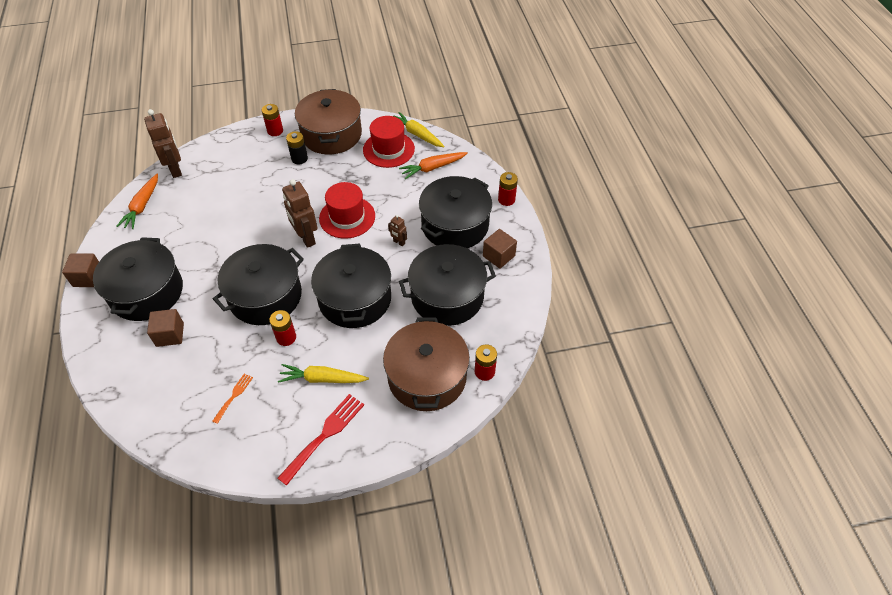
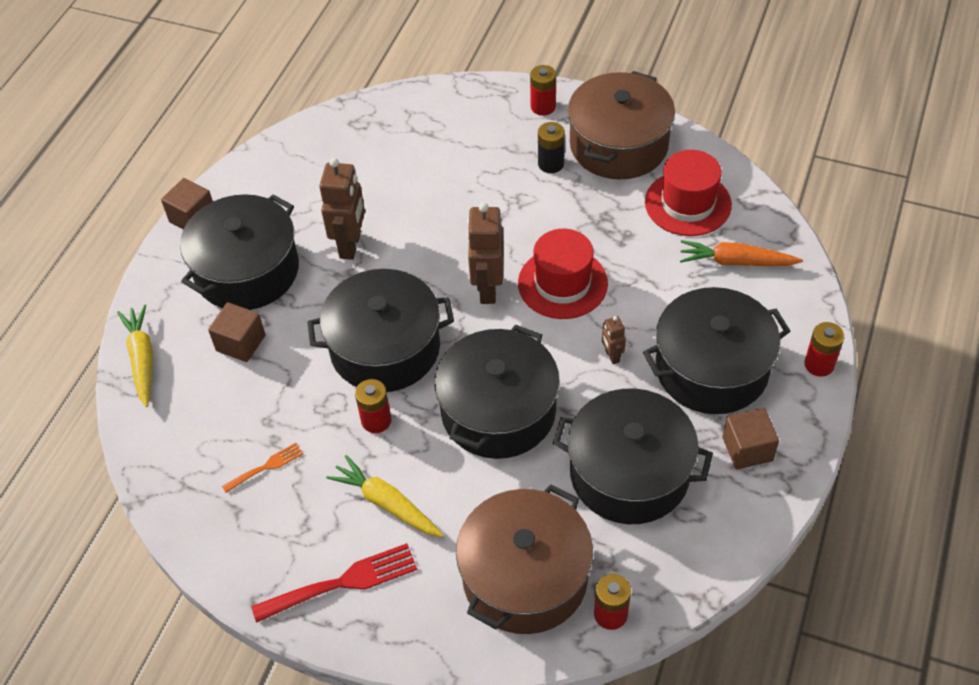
camera: 35 degrees right, 0 degrees up
(142, 206) = (309, 146): orange carrot -> none
(176, 169) = (380, 111): brown robot -> brown robot (351, 245)
(417, 134) = (746, 197): yellow carrot -> yellow carrot (142, 359)

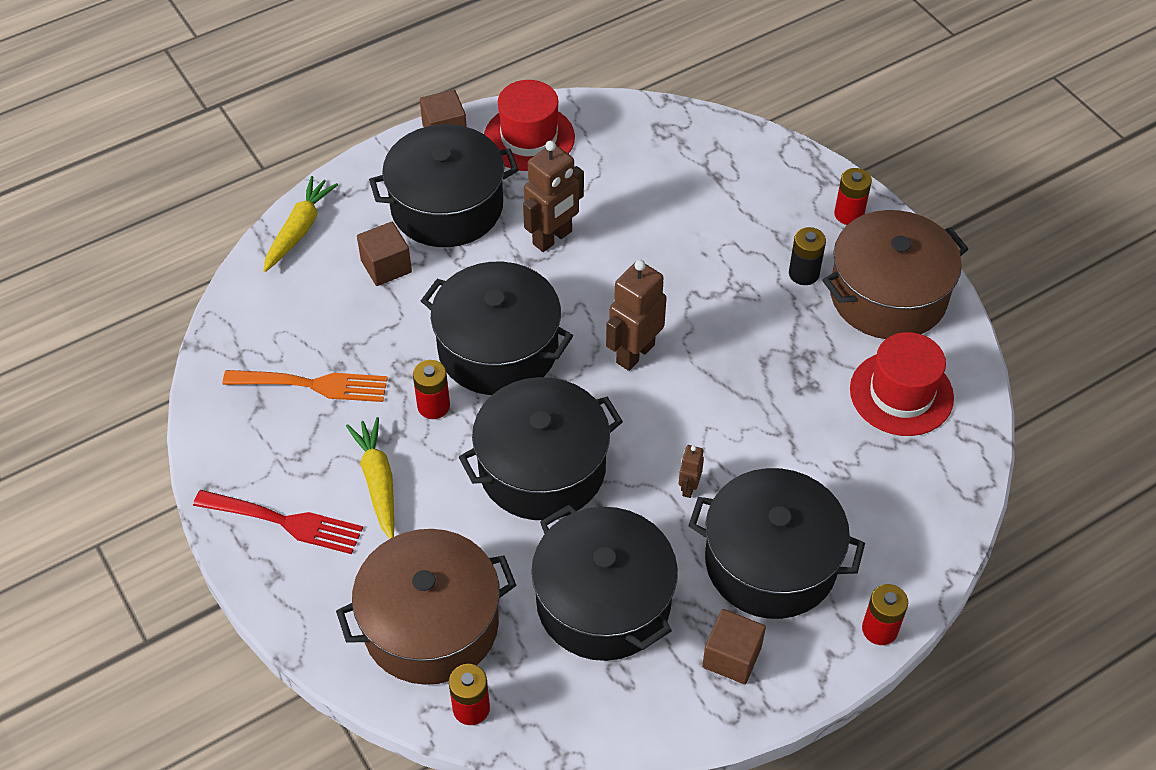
camera: 35 degrees right, 0 degrees up
(266, 467) = (312, 385): orange fork -> orange fork, size x1.83
(562, 283) = (707, 392): red hat -> red hat (529, 138)
(736, 262) = (894, 479): orange carrot -> none

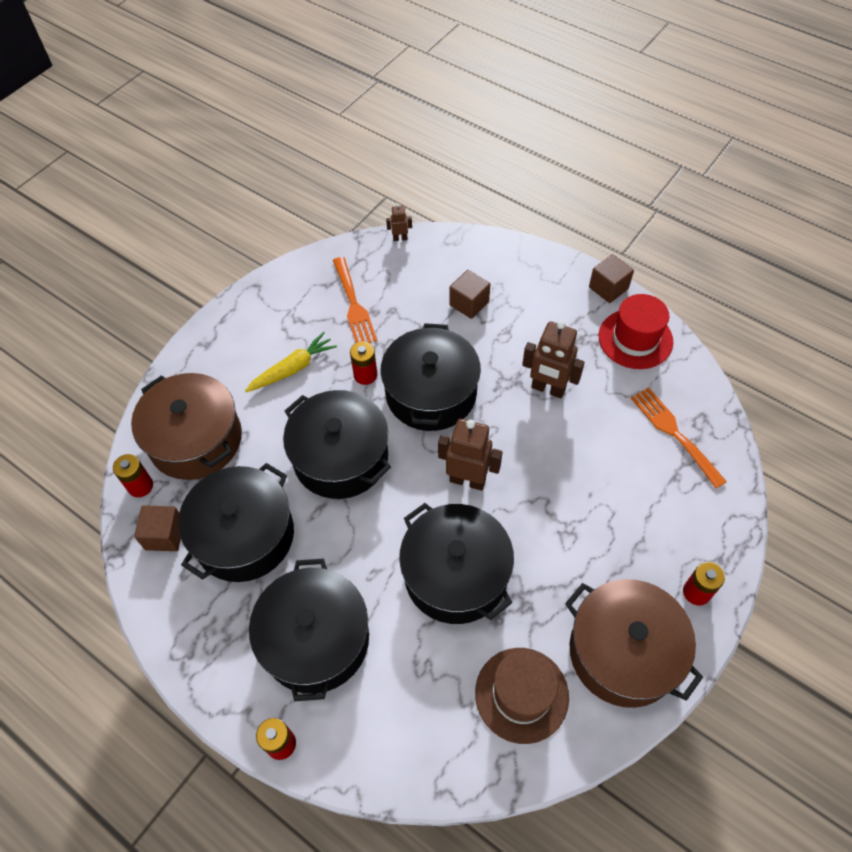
camera: 70 degrees right, 5 degrees up
(284, 522) = (245, 333): red fork -> none
(299, 230) = (474, 246): yellow carrot -> none
(447, 206) = (540, 316): black pot -> black pot (456, 574)
(666, 156) = (674, 433): none -> orange fork
(688, 488) = (361, 559): brown robot -> brown robot (400, 238)
(731, 657) = (224, 638): brown cube -> brown cube (165, 535)
(803, 274) = (610, 576): black battery -> none
(901, 393) = (521, 694): red hat -> brown hat

